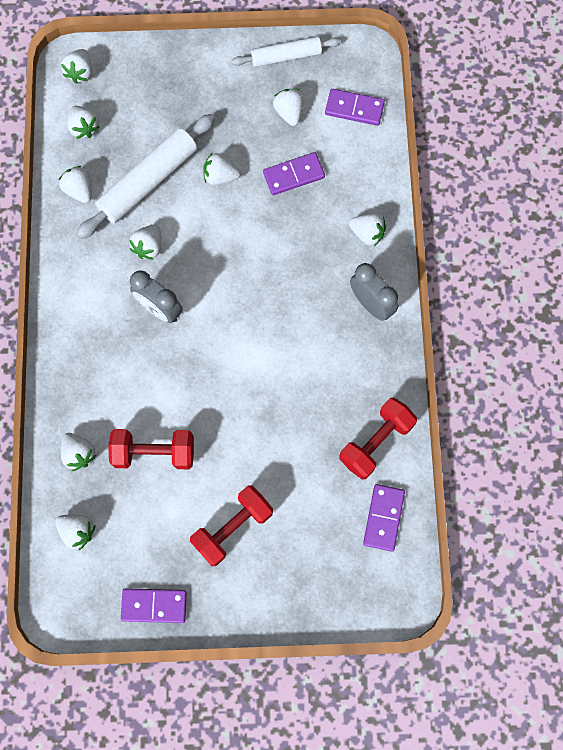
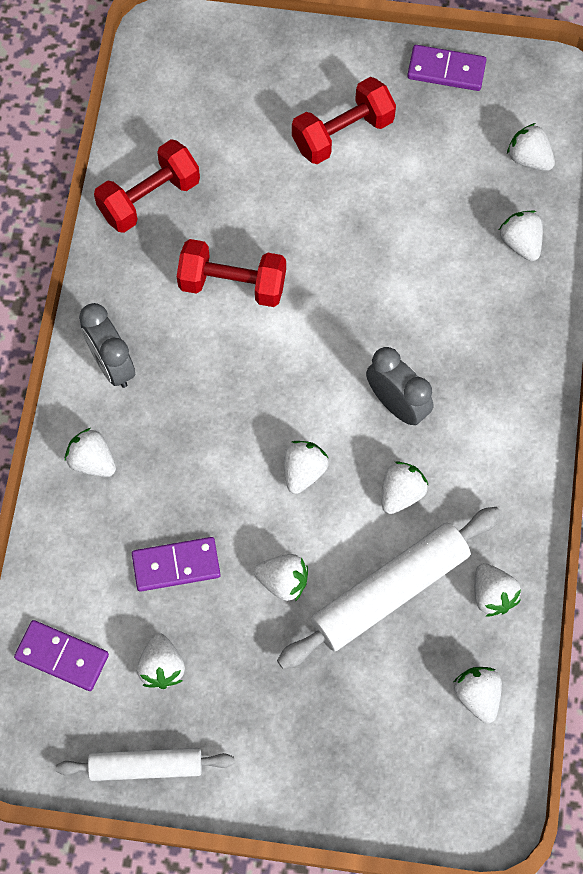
camera: 170 degrees left, 5 degrees down
(80, 72) = (475, 795): white strawberry -> white strawberry (303, 471)
(154, 453) = (426, 229): red dumbbell -> red dumbbell (232, 284)
(383, 518) = (161, 116): purple domino -> none

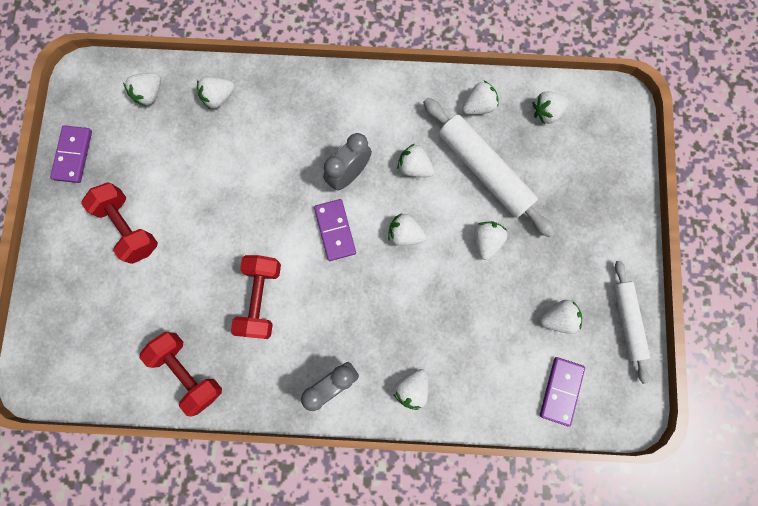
camera: 95 degrees left, 10 degrees up
(176, 565) = (484, 316): purple domino -> purple domino (335, 230)

